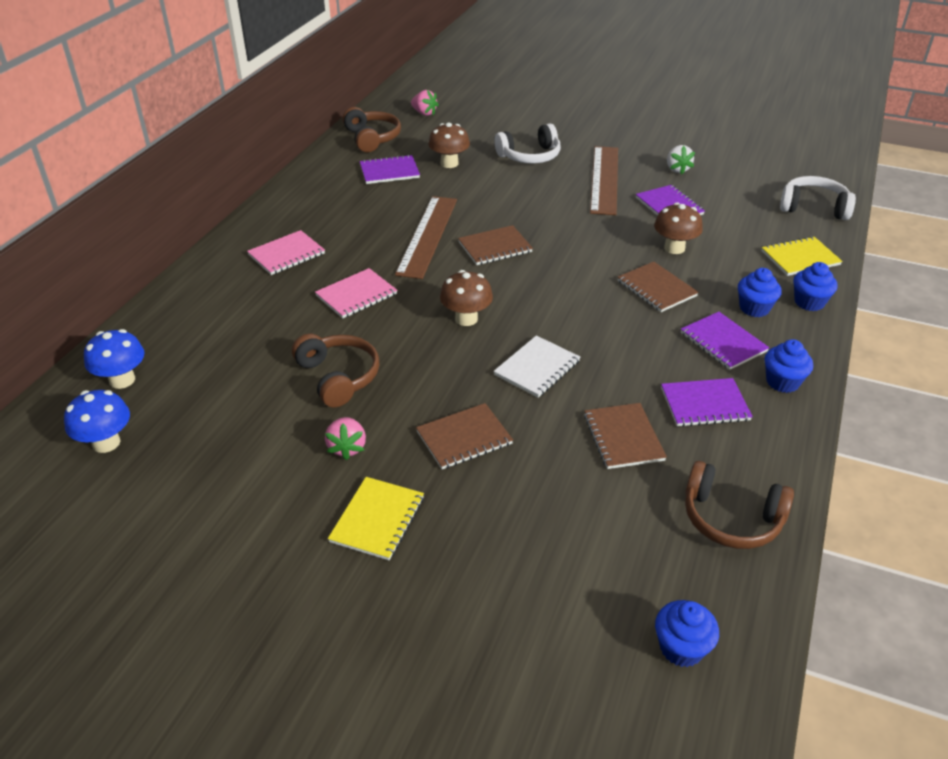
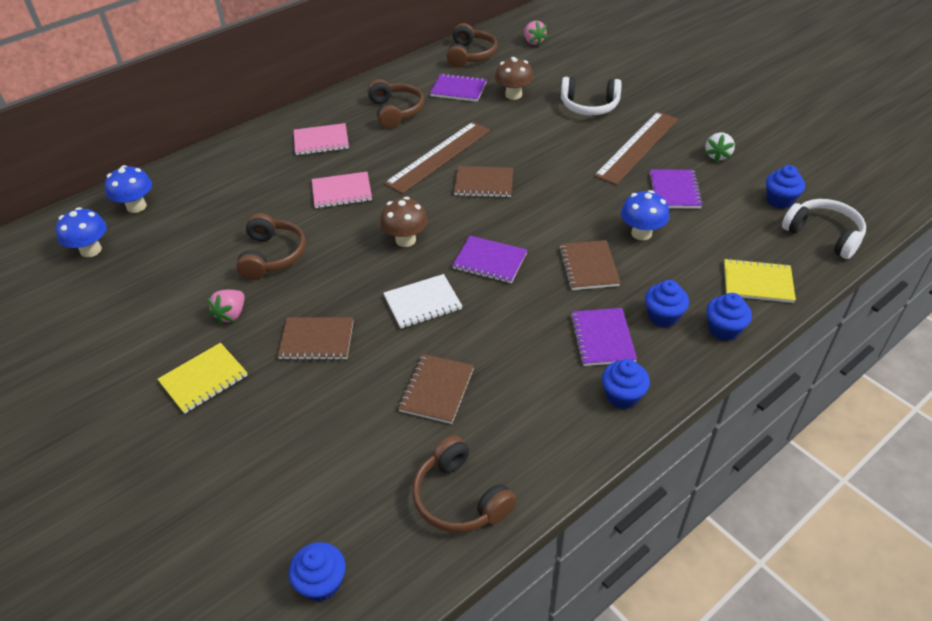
camera: 30 degrees right, 5 degrees up
(342, 207) = (395, 111): none -> brown headphones
(674, 248) = (641, 233): brown mushroom -> blue mushroom
(704, 404) = (532, 388): purple notebook -> purple notebook (490, 261)
(757, 191) = (779, 200): none -> blue cupcake

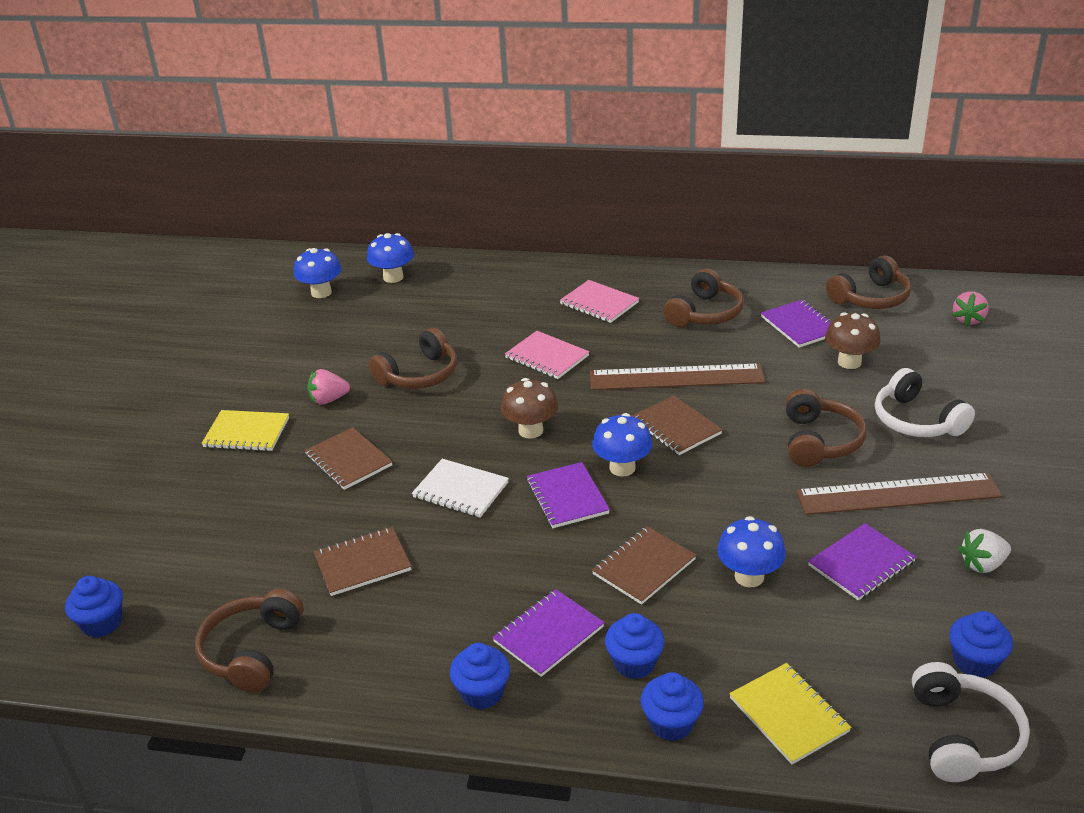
camera: 50 degrees right, 10 degrees down
(492, 224) = (622, 468): none -> blue mushroom
(564, 144) = (819, 441): none -> brown headphones

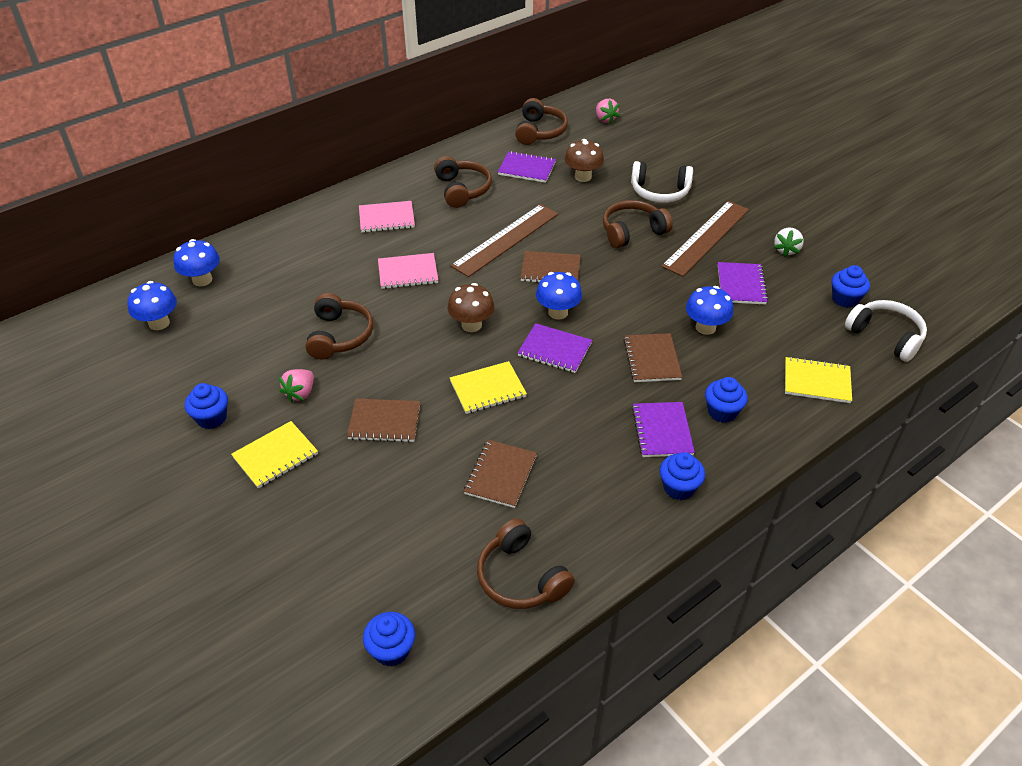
camera: 50 degrees left, 10 degrees up
(460, 490) = (488, 389): white notebook -> yellow notebook
(671, 723) = (780, 427): blue cupcake -> blue cupcake (211, 418)
(819, 441) = (632, 232): brown headphones -> brown headphones turned 75 degrees counterclockwise

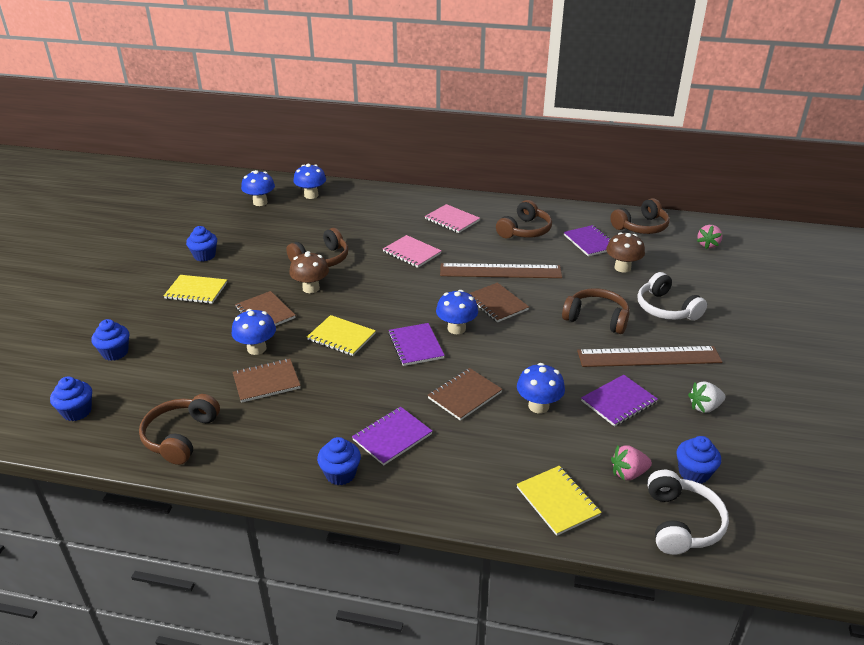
camera: 50 degrees right, 10 degrees down
(300, 393) = (256, 272): pink strawberry -> pink strawberry (628, 473)
(439, 457) = (256, 348): none -> blue mushroom
(471, 325) = (395, 300): brown mushroom -> brown mushroom (311, 288)
(722, 412) = (451, 460): blue cupcake -> blue cupcake (115, 353)

